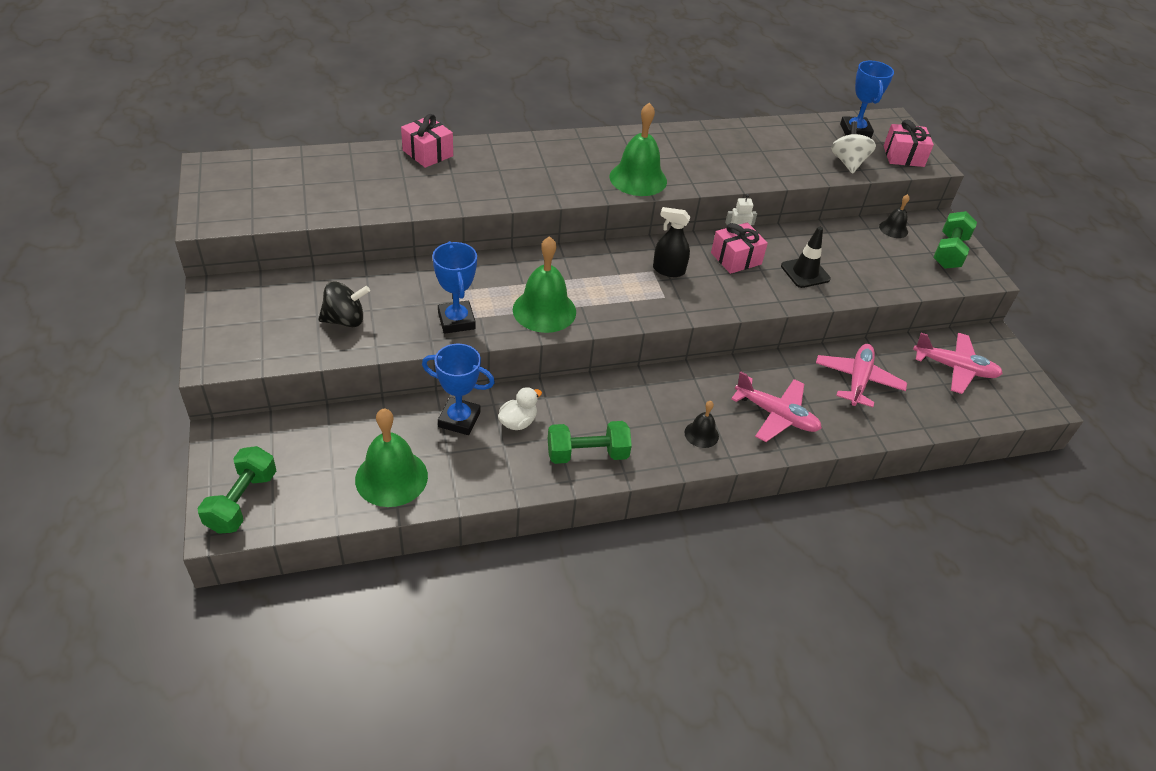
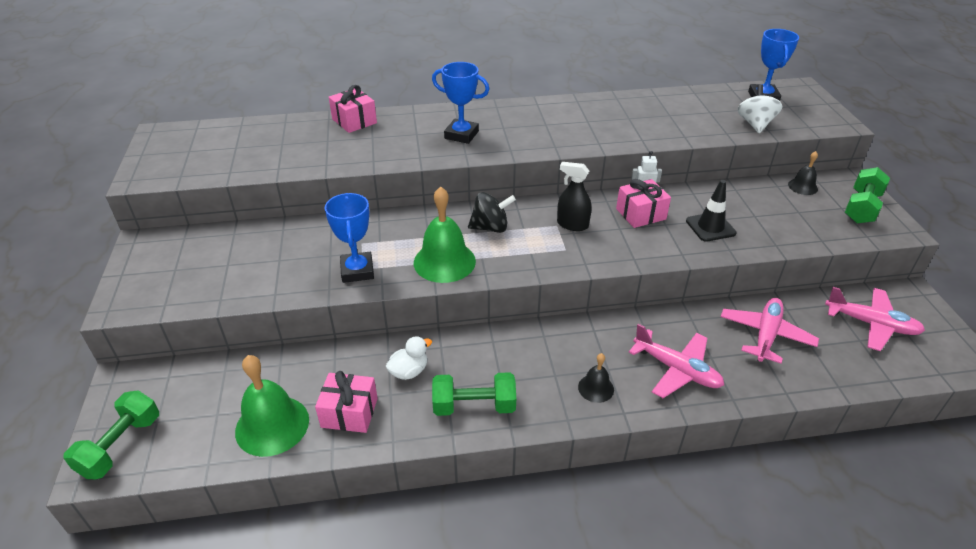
camera: 10 degrees right, 5 degrees down
(345, 320) = (252, 269): black spinning top -> black spinning top (490, 227)
(459, 419) = (351, 367): blue trophy -> blue trophy (461, 135)
(638, 179) = (546, 140): green bell -> none
(903, 156) = (811, 118): pink gift -> pink gift (349, 412)

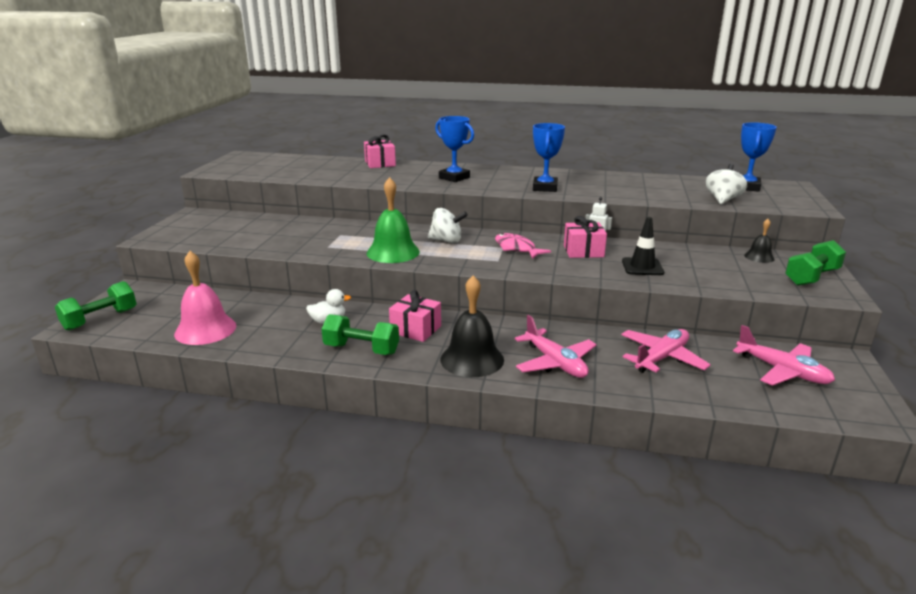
camera: 20 degrees right, 15 degrees down
(272, 425) = (205, 329): green bell -> pink bell
(349, 412) = (265, 334): pink gift -> pink gift (415, 329)
(357, 271) = (323, 247): blue trophy -> blue trophy (545, 188)
(490, 227) = (446, 241): black spinning top -> white spinning top
(572, 224) = (516, 248): black spray bottle -> pink fish
(596, 388) = (472, 359): black bell -> black bell, size x1.92

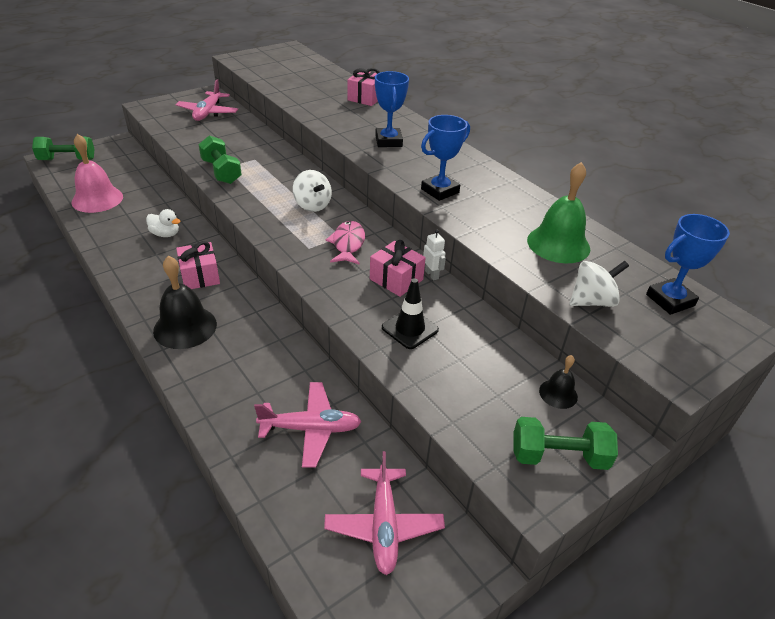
camera: 40 degrees right, 15 degrees up
(361, 349) = (142, 271): green dumbbell -> green dumbbell (221, 172)
(393, 252) = (254, 196): green bell -> green bell (558, 244)
(555, 363) = (229, 371): pink plane -> pink plane (208, 112)

